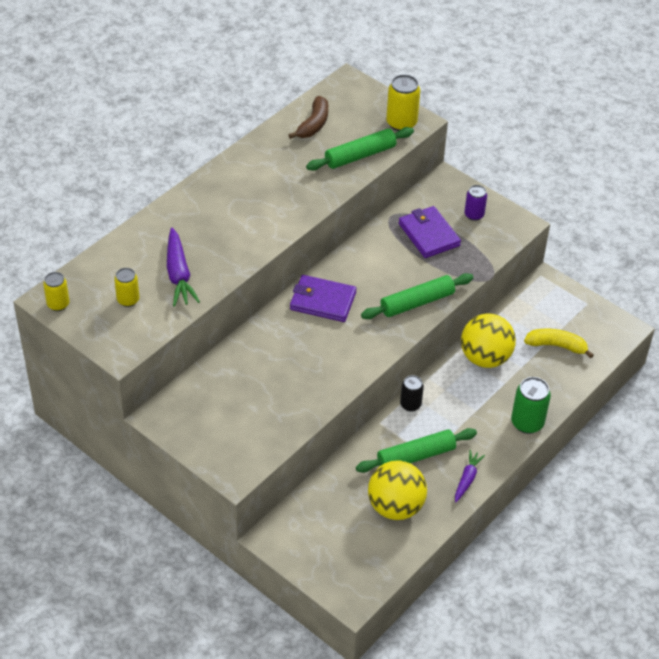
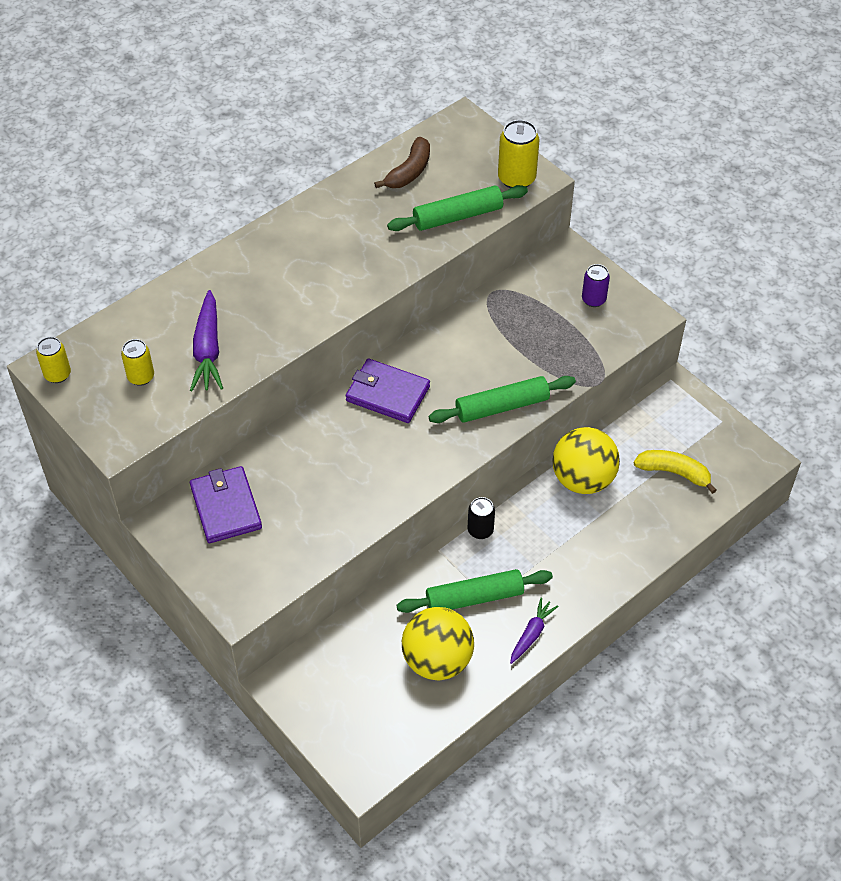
camera: 10 degrees right, 5 degrees up
(429, 234) = (533, 320): purple wallet -> purple wallet (226, 507)
(527, 423) = (619, 569): green can -> none

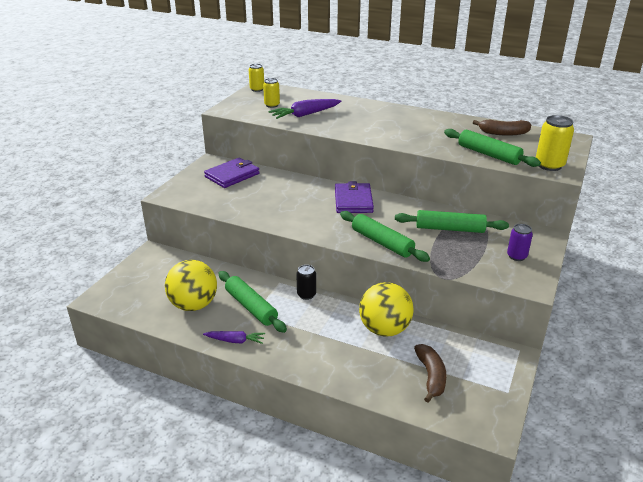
camera: 65 degrees right, 20 degrees down
(508, 329) = (450, 229): none -> green rolling pin
(674, 473) = (431, 376): yellow banana -> brown banana

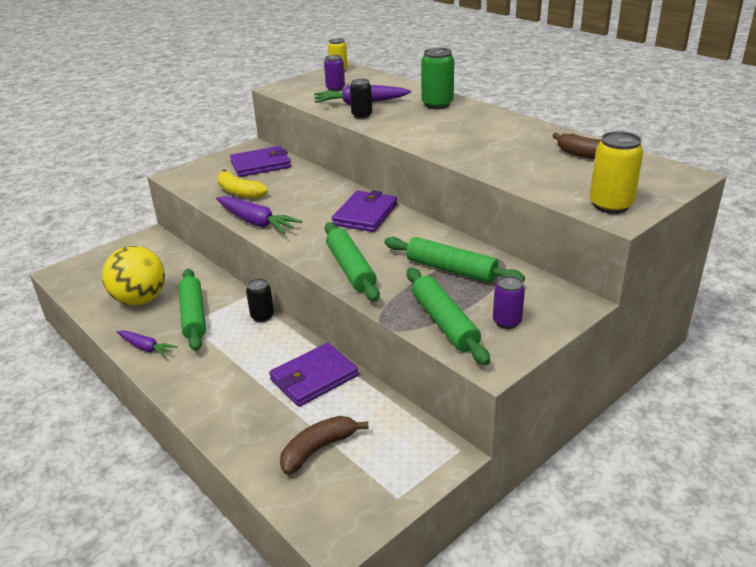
camera: 25 degrees right, 0 degrees up
(237, 200) = (239, 192): none -> yellow banana
(272, 105) = (335, 89): yellow can -> purple can
(276, 222) = (256, 222): none -> purple carrot
(317, 124) = (362, 115): none -> black can
(363, 109) = (437, 104): none -> green can
(384, 329) = (314, 378): yellow ball -> purple wallet
(431, 376) = (318, 449): brown banana -> brown banana turned 150 degrees counterclockwise
(488, 154) = (538, 179): green rolling pin -> green rolling pin (444, 323)

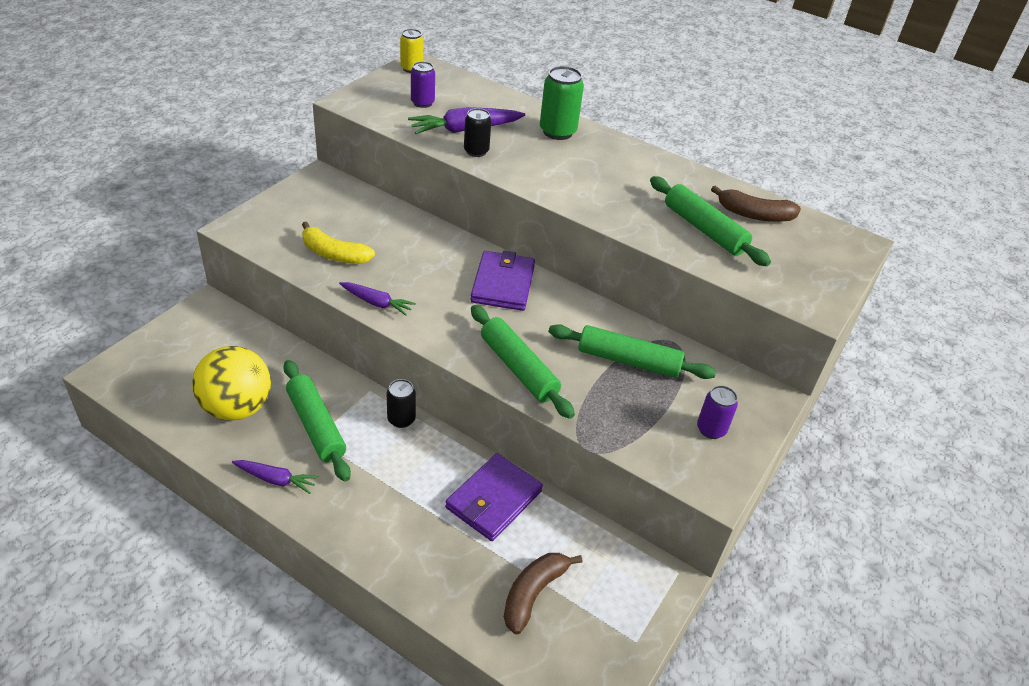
camera: 20 degrees left, 10 degrees up
(256, 222) = (377, 303): purple carrot -> purple carrot, size x0.62
(261, 165) = (342, 207): purple wallet -> none
(444, 323) = (648, 437): green rolling pin -> green rolling pin (704, 229)
(611, 205) = (801, 291): yellow can -> none

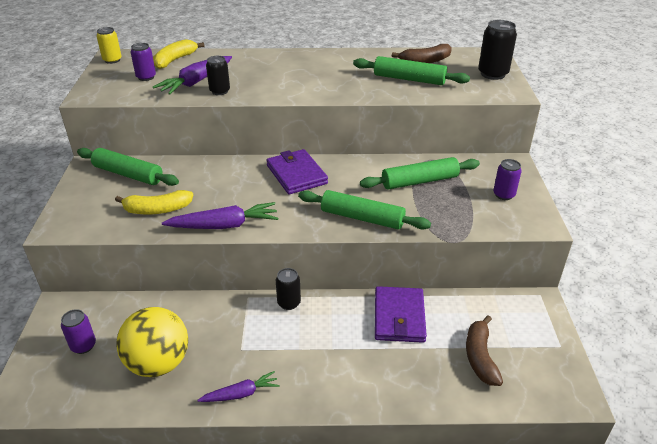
camera: 30 degrees left, 5 degrees down
(195, 354) = (83, 346): none -> purple can
(316, 426) = (233, 341): green rolling pin -> green rolling pin (128, 174)
(377, 303) = (224, 225): purple carrot -> purple carrot, size x1.62
(472, 94) = (175, 60): none -> yellow banana
(557, 132) = (259, 61): green can -> none
(822, 270) = (492, 74): none -> black can

